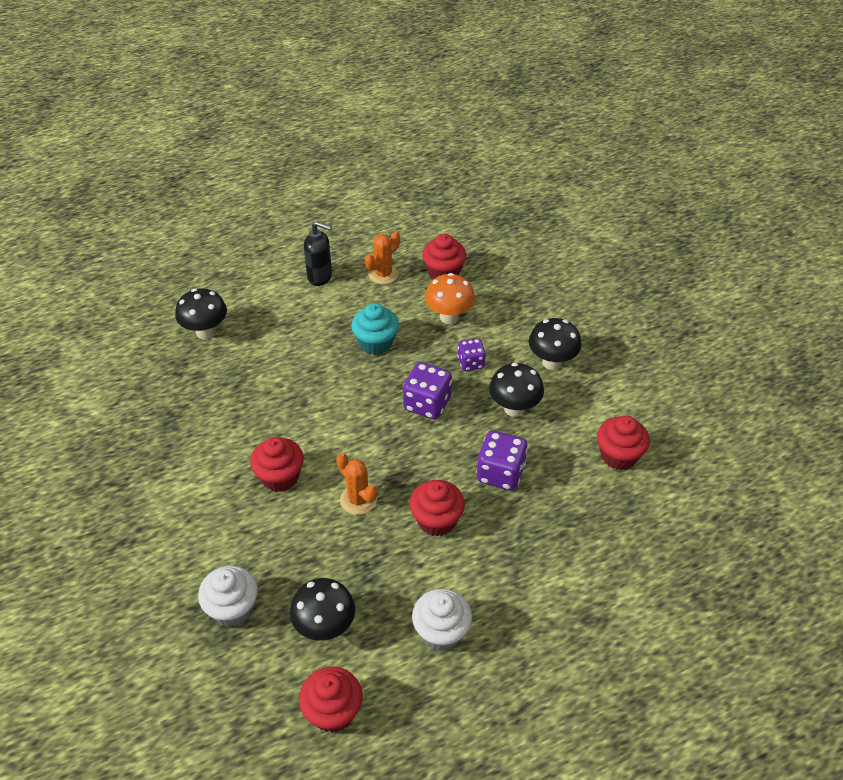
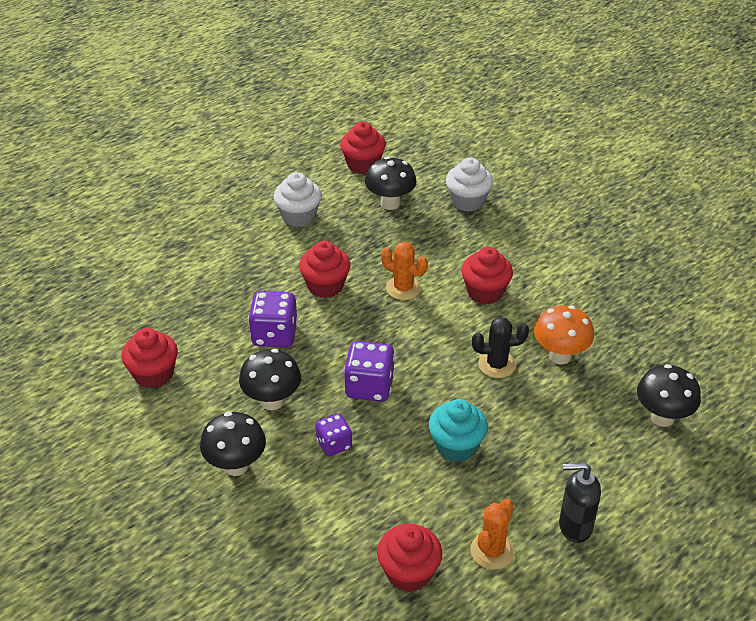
camera: 165 degrees right, 5 degrees down
(309, 401) = (497, 364): none -> black cactus
(449, 317) = (379, 502): orange mushroom -> orange mushroom (560, 356)

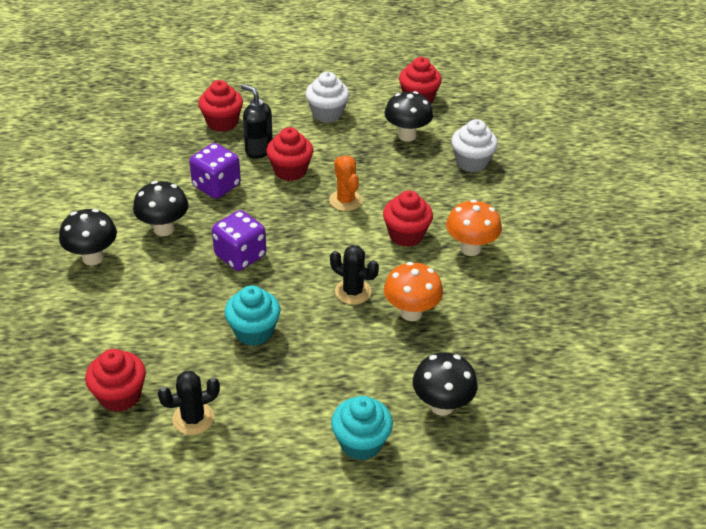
camera: 35 degrees right, 0 degrees up
(154, 374) = (110, 171): red cupcake -> red cupcake (222, 122)
(334, 444) = (171, 280): purple dice -> none
(492, 551) = (193, 418): orange cactus -> black cactus
(546, 276) = (470, 248): none -> orange mushroom
(574, 526) = (273, 441): black soap dispenser -> black soap dispenser (258, 150)
(639, 484) = (361, 443): none -> turquoise cupcake

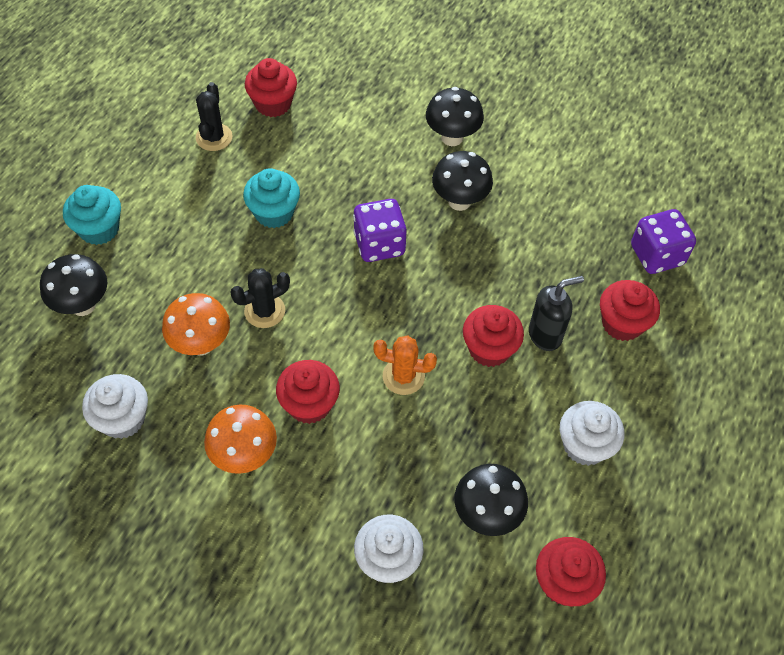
camera: 120 degrees right, 15 degrees up
(216, 186) = (502, 269): purple dice -> purple dice (656, 255)
(506, 323) = (123, 419): none -> white cupcake

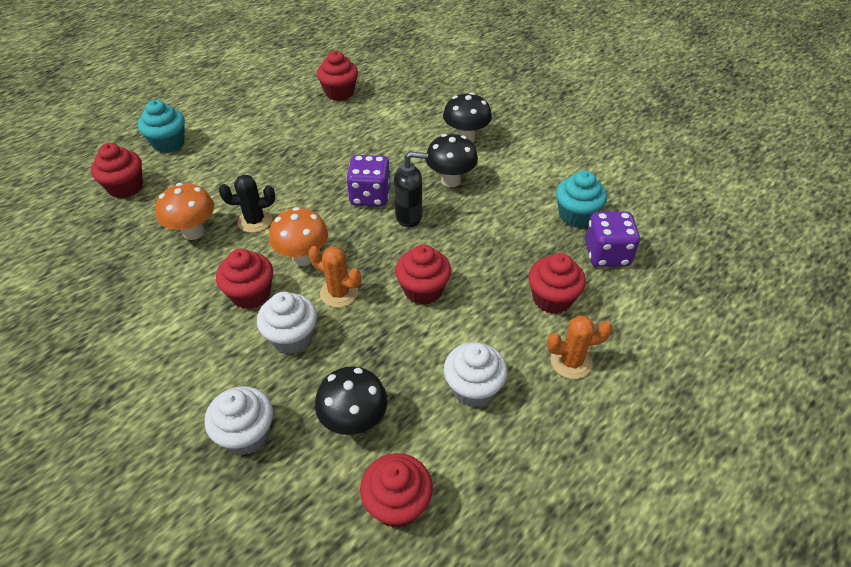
camera: 20 degrees right, 10 degrees down
(83, 305) = (125, 187): black mushroom -> red cupcake
(123, 419) = (103, 268): white cupcake -> white cupcake (292, 337)
(214, 137) = (284, 105): black cactus -> none
(244, 455) = (177, 318): orange mushroom -> orange mushroom (303, 258)
(274, 213) = (300, 159): turquoise cupcake -> turquoise cupcake (576, 215)
(545, 335) = (477, 291): black soap dispenser -> black soap dispenser (409, 217)
(665, 389) = (571, 362): none -> orange cactus

